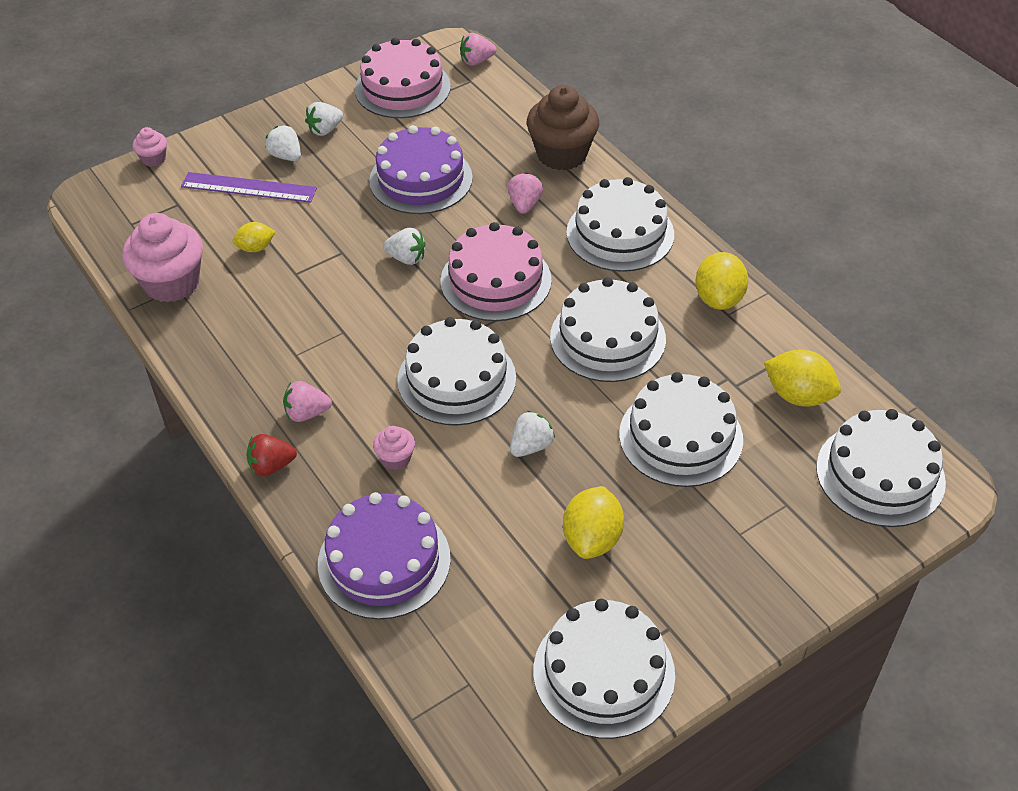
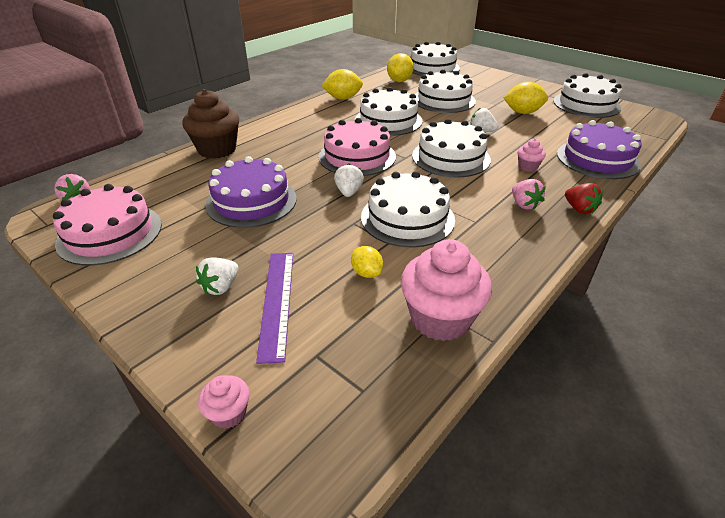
camera: 105 degrees left, 10 degrees down
(325, 130) = (176, 269): white strawberry -> none
(524, 204) = (276, 156): pink strawberry -> none
(620, 233) = (298, 125): white cake -> white cake (407, 218)

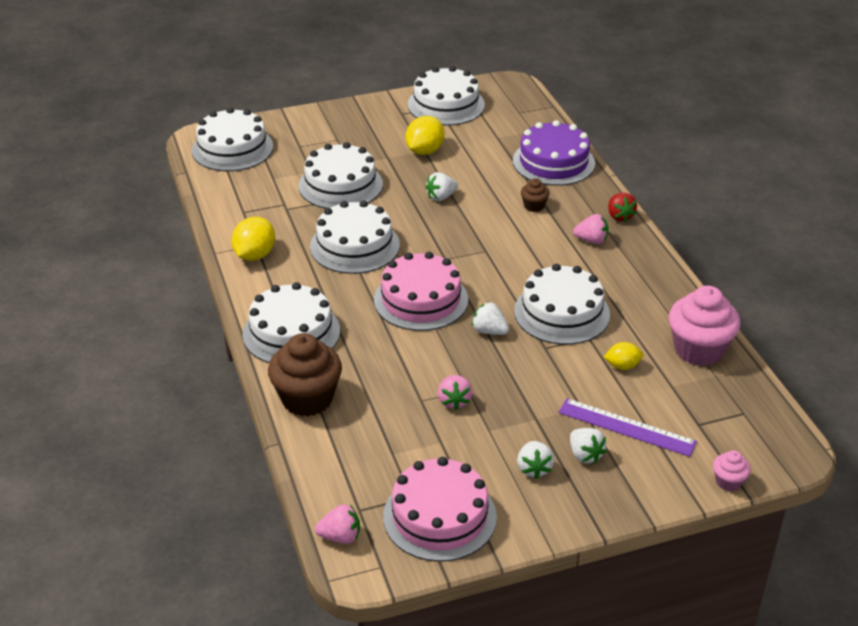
camera: 60 degrees left, 0 degrees up
(188, 263) = (534, 468): none -> white strawberry
(251, 201) = (454, 401): purple cake -> pink strawberry
(399, 81) = (247, 191): yellow lemon -> none
(451, 157) = (477, 241): white cake -> white cake (291, 332)
(527, 167) = (534, 206): pink cupcake -> brown cupcake
(579, 209) = (619, 216): red strawberry -> red strawberry turned 75 degrees clockwise

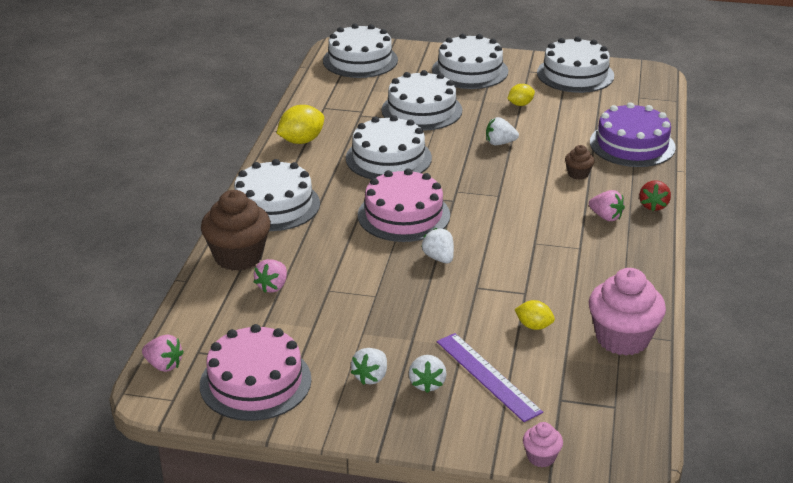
camera: 30 degrees right, 5 degrees down
(424, 151) = (520, 104): yellow lemon -> yellow lemon, size x0.60
(454, 401) = (355, 300): pink strawberry -> pink strawberry (272, 286)
(561, 313) = (519, 265): white cake -> white cake (470, 71)

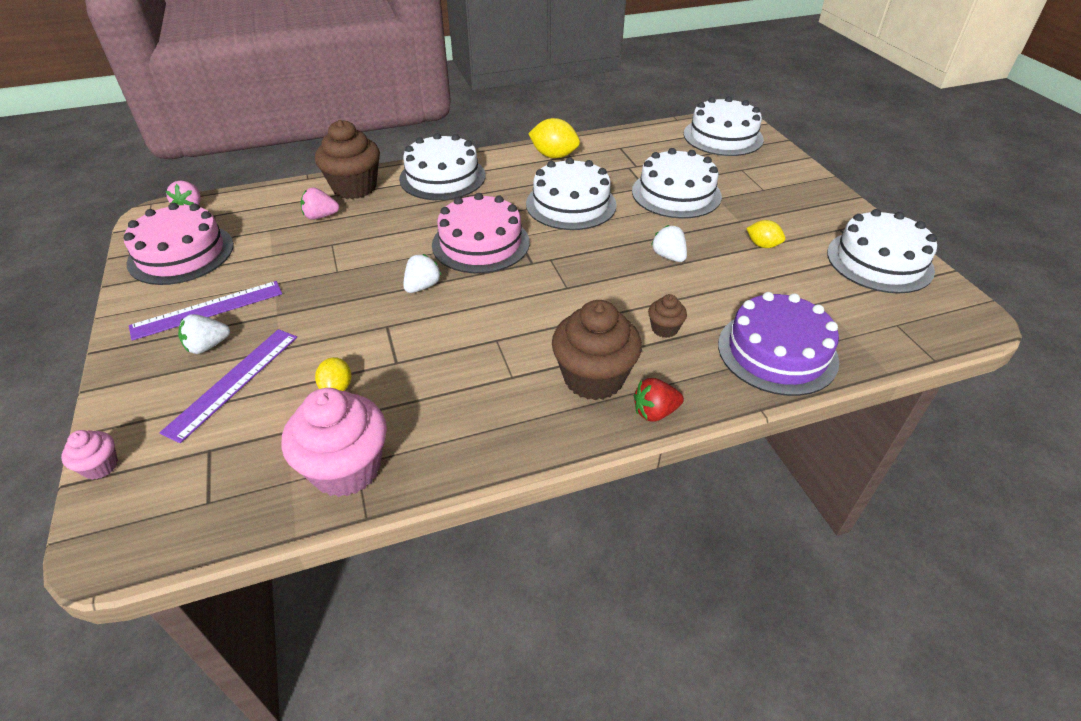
camera: 60 degrees right, 10 degrees up
(371, 377) = (207, 309): white strawberry -> purple ruler
(470, 71) = (787, 195): white cake -> none
(606, 217) = (593, 378): pink strawberry -> brown cupcake

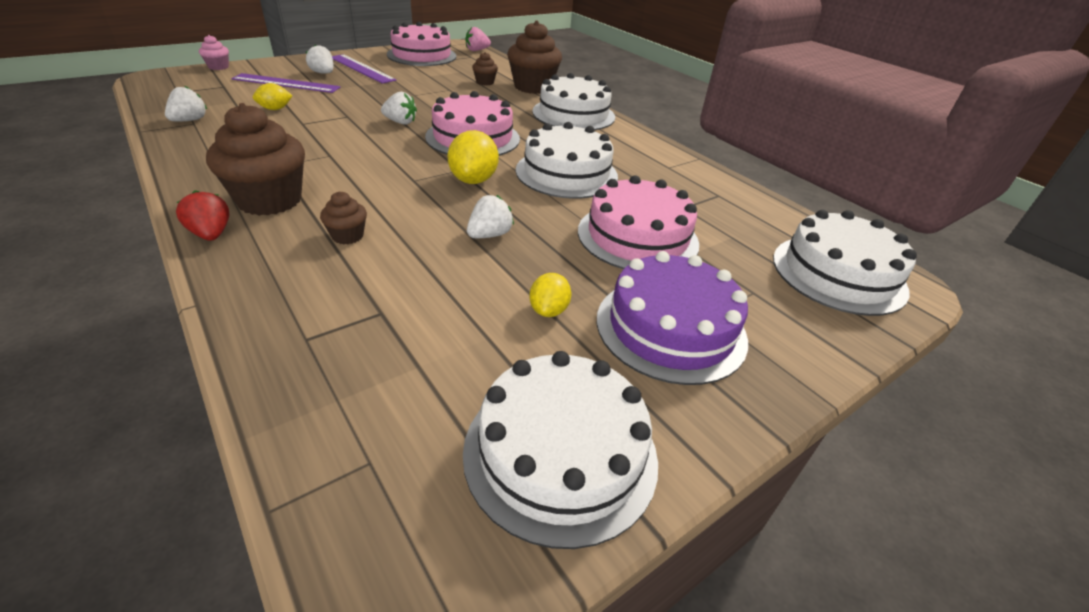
camera: 70 degrees right, 5 degrees down
(321, 216) = (485, 82): pink strawberry -> brown cupcake
(346, 468) = (190, 120): pink cupcake -> white strawberry
(554, 156) = (659, 158): yellow lemon -> yellow lemon (473, 180)
(676, 193) = (637, 237): white cake -> pink cake
(777, 352) = (301, 319): purple cake -> purple cake (670, 328)

